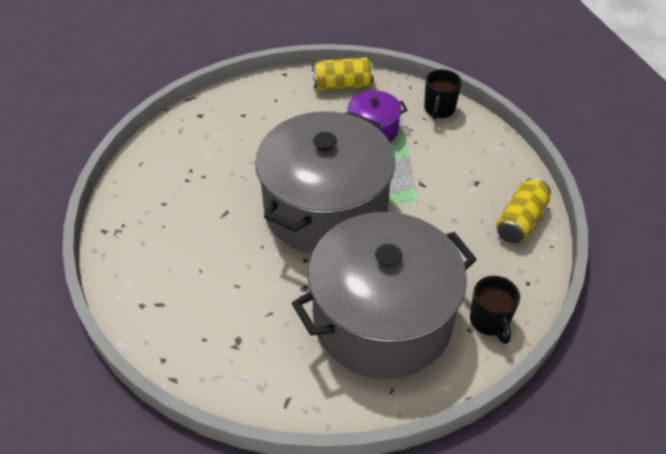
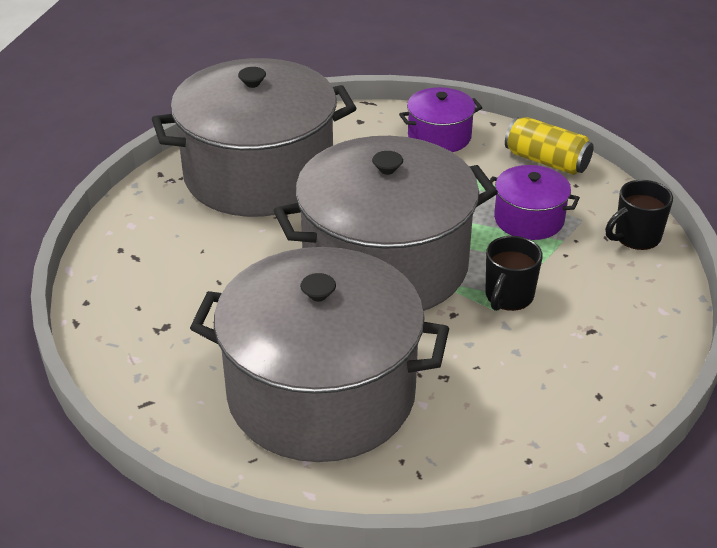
camera: 40 degrees right, 10 degrees down
(175, 192) = (258, 174): none -> grey pot
(262, 100) = (439, 136): none -> purple pot
(490, 321) = (435, 468): black mug -> black mug (508, 297)
(520, 221) = (598, 397): yellow can -> none

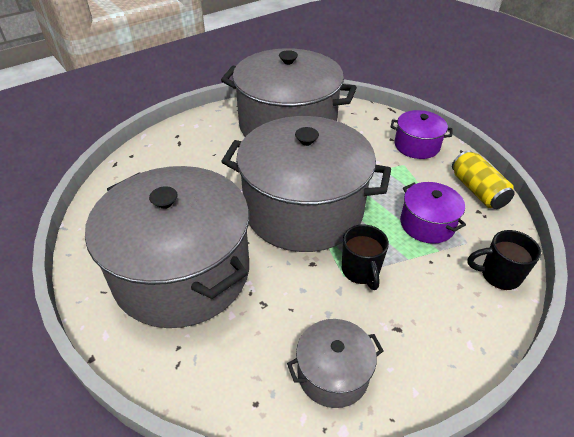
camera: 35 degrees right, 5 degrees up
(508, 297) = (361, 271): black mug -> black mug turned 75 degrees counterclockwise
(571, 398) = (333, 373): none -> grey pot

